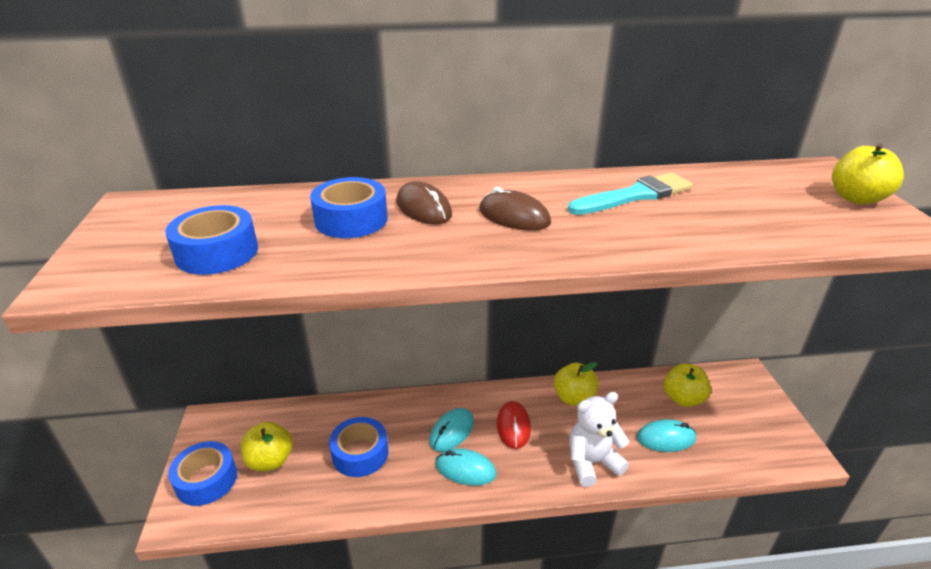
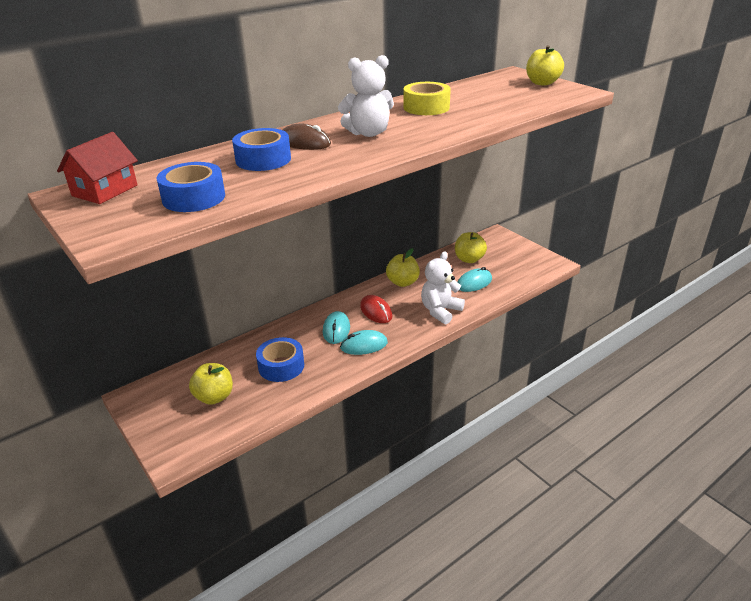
camera: 30 degrees left, 0 degrees up
(161, 212) = (105, 190): none -> red house
(206, 480) = (172, 428): blue tape -> none
(514, 216) = (368, 133): brown mouse -> white teddy bear
(634, 196) = (426, 107): turquoise brush -> yellow tape

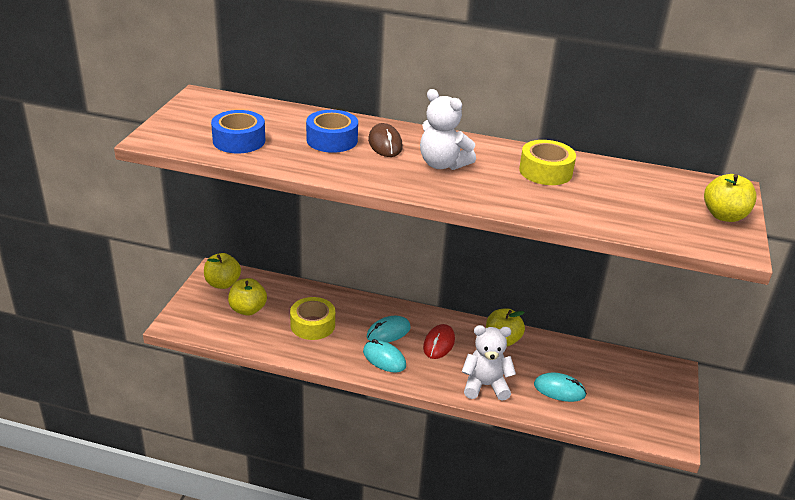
camera: 50 degrees right, 0 degrees up
(105, 190) = (217, 106): red house -> none
(281, 366) = (312, 325): blue tape -> yellow tape
(469, 259) = (597, 369): yellow apple -> yellow apple (223, 283)

